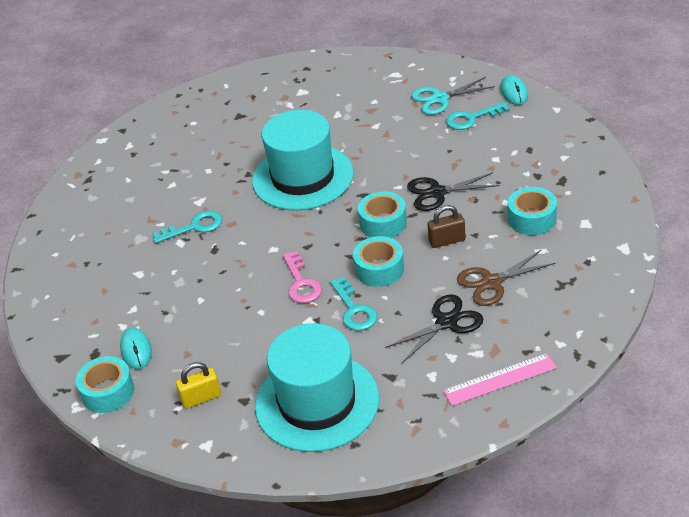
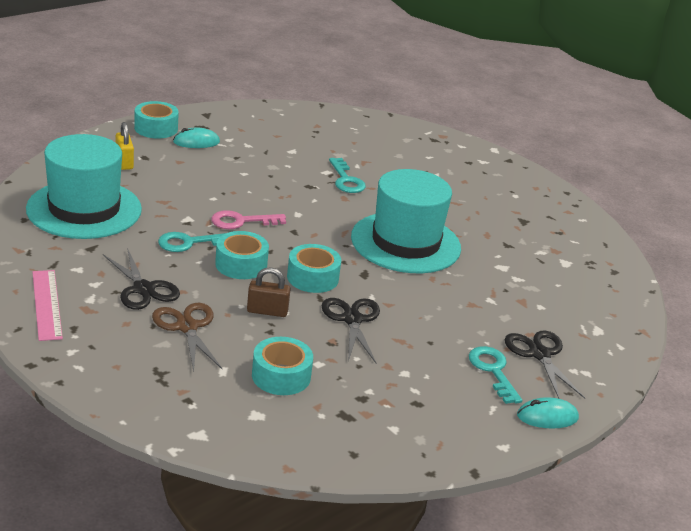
camera: 85 degrees right, 10 degrees down
(440, 99) = (539, 354): turquoise scissors -> black scissors
(447, 241) = (267, 311): brown padlock -> brown padlock turned 75 degrees counterclockwise

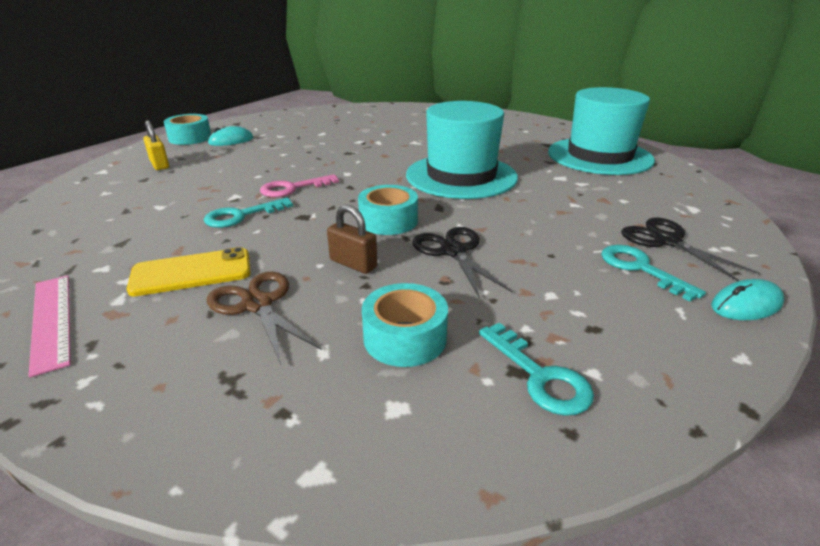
camera: 10 degrees left, 0 degrees up
(84, 209) = (114, 208): turquoise hat -> turquoise hat (599, 156)
(143, 289) = (191, 272): black scissors -> yellow phone
(241, 264) = (305, 224): turquoise tape -> none
(267, 311) = (353, 264): brown padlock -> brown padlock turned 45 degrees clockwise
(346, 180) = (379, 143): turquoise key -> turquoise key (540, 376)

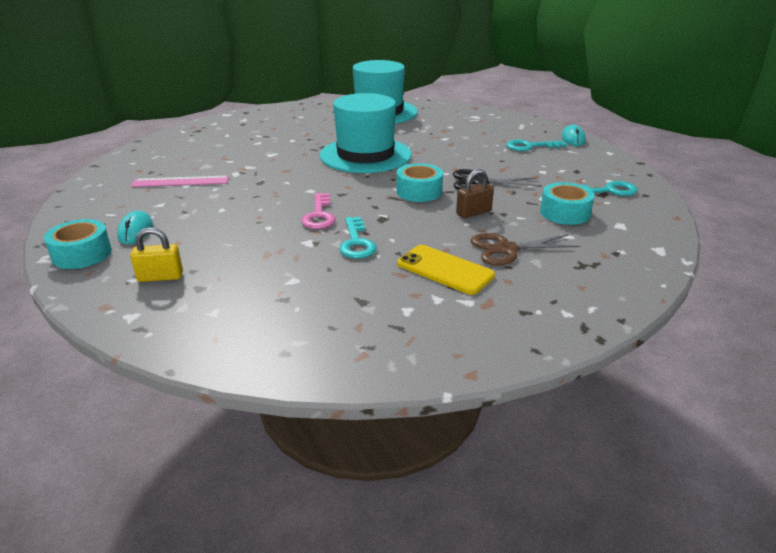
camera: 65 degrees left, 0 degrees up
(51, 320) = (483, 330): pink ruler -> pink ruler (180, 181)
(191, 272) = (445, 270): yellow phone -> yellow phone turned 60 degrees counterclockwise
(667, 241) = (506, 133): black scissors -> none

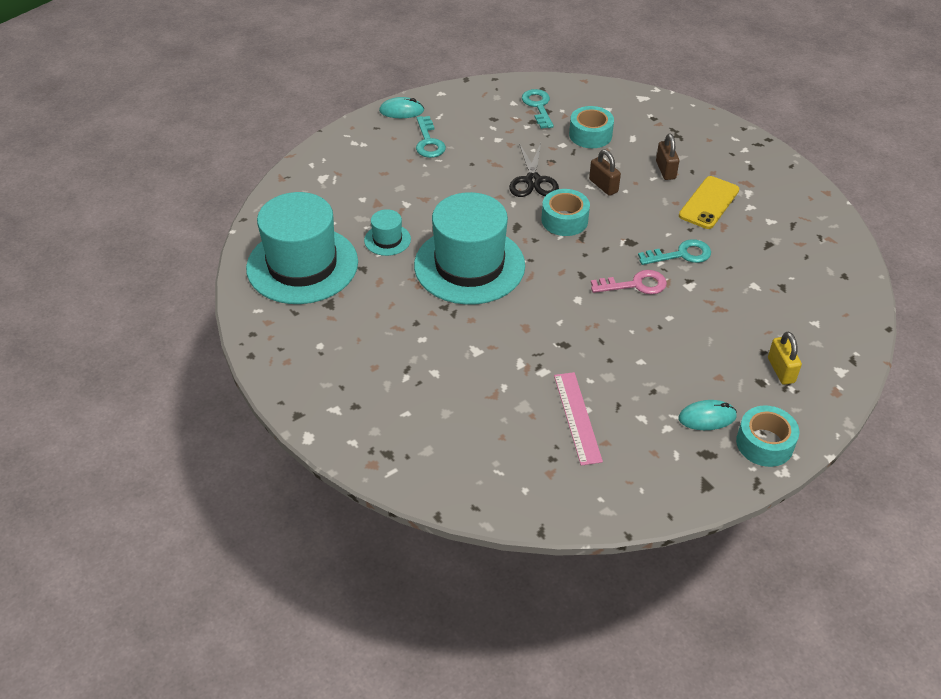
camera: 95 degrees left, 15 degrees up
(401, 132) = (387, 240): none -> turquoise hat
(507, 249) = (665, 170): brown scissors -> brown padlock

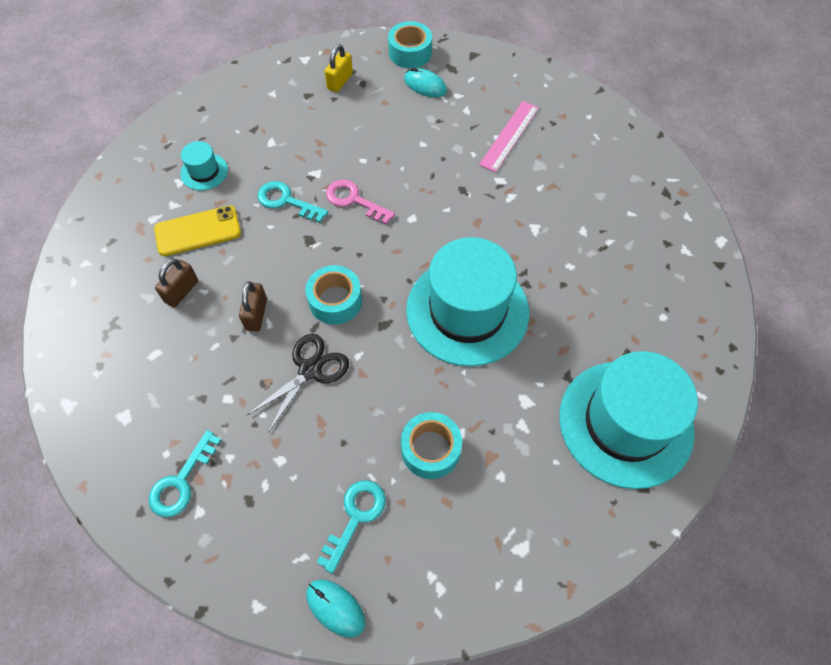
camera: 140 degrees left, 15 degrees up
(387, 240) = (518, 396): turquoise hat -> turquoise hat (204, 172)
(590, 135) = (186, 390): turquoise tape -> turquoise tape (430, 449)

